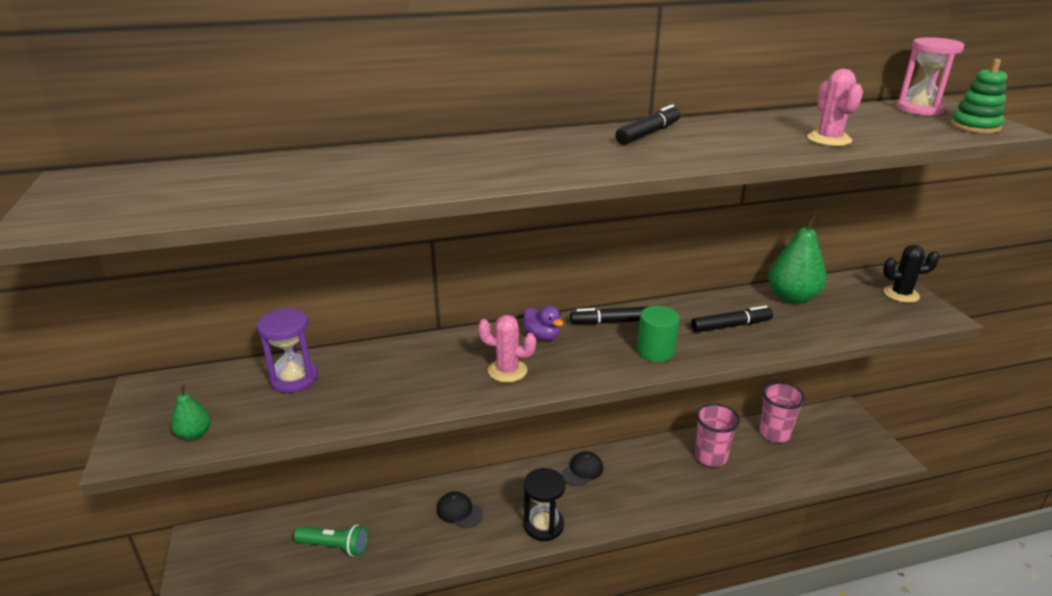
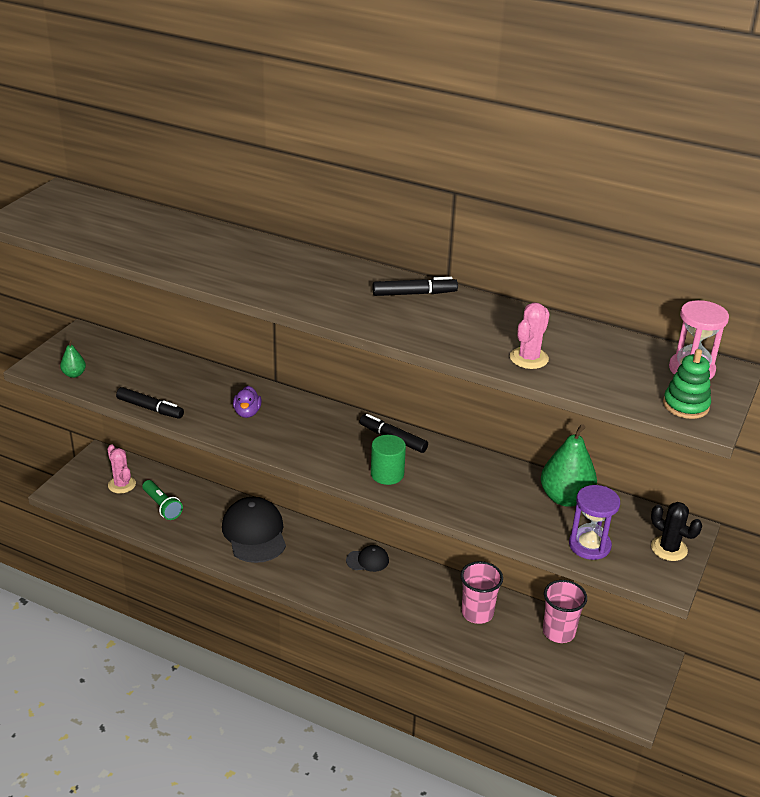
camera: 40 degrees right, 5 degrees up
(294, 379) = (155, 369): purple hourglass -> purple hourglass (589, 545)
(459, 511) = (254, 533): black cap -> black cap, size x2.01
(507, 371) = (274, 432): pink cactus -> pink cactus (122, 484)
(542, 336) = (331, 422): purple duck -> purple duck (247, 412)
(543, 525) = (295, 576): black hourglass -> none
(730, 326) = (473, 489): black marker -> black marker (150, 408)

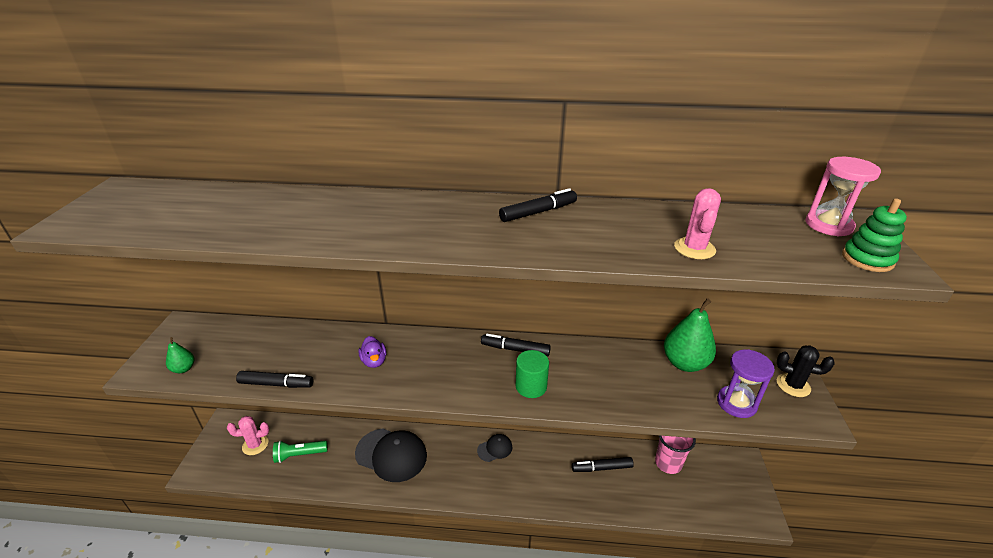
camera: 20 degrees left, 0 degrees up
(122, 484) = (255, 445): pink cactus -> pink cactus turned 45 degrees counterclockwise
(162, 506) = (299, 455): green flashlight -> green flashlight turned 135 degrees clockwise
(254, 533) = (391, 454): black cap -> black cap turned 150 degrees clockwise
(477, 613) = (602, 468): pink cup -> black marker

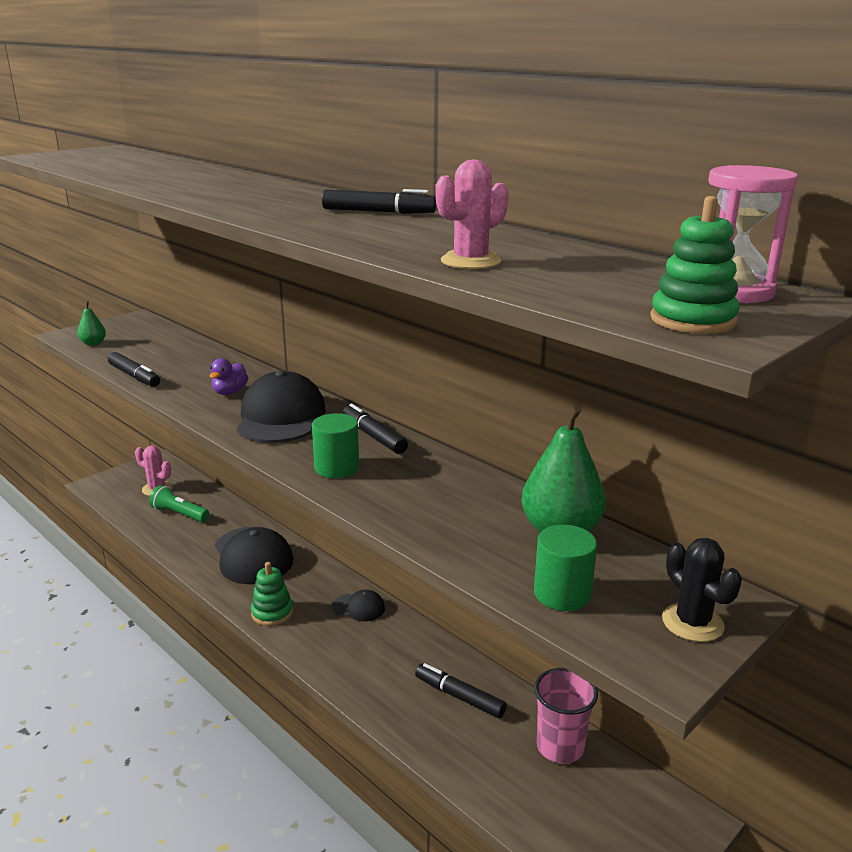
camera: 40 degrees right, 10 degrees down
(440, 364) = (280, 417): none -> black cap
(452, 486) = (272, 613): none -> green stacking toy
(736, 403) = (562, 594): purple hourglass -> green cylinder

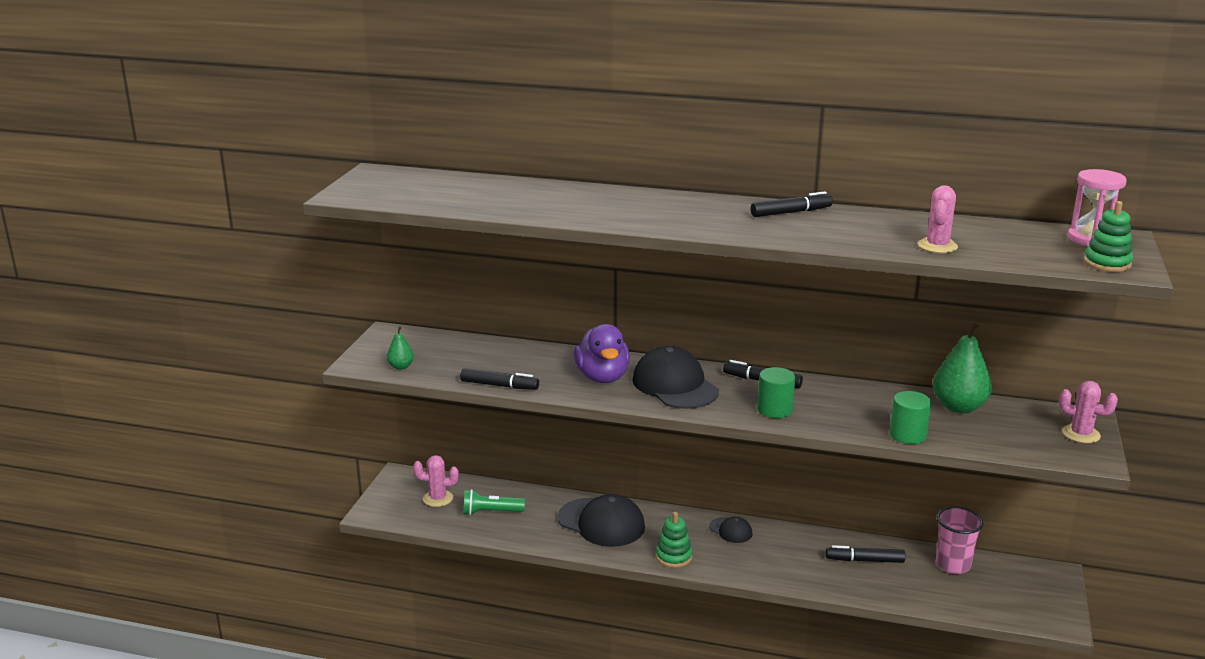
camera: 30 degrees left, 0 degrees up
(230, 392) = (602, 377): purple duck -> purple duck, size x1.84
(358, 607) = (730, 530): black cap -> black cap turned 60 degrees clockwise
(562, 594) = (1006, 441): green cylinder -> green cylinder (908, 435)
(692, 622) = (1081, 434): black cactus -> pink cactus

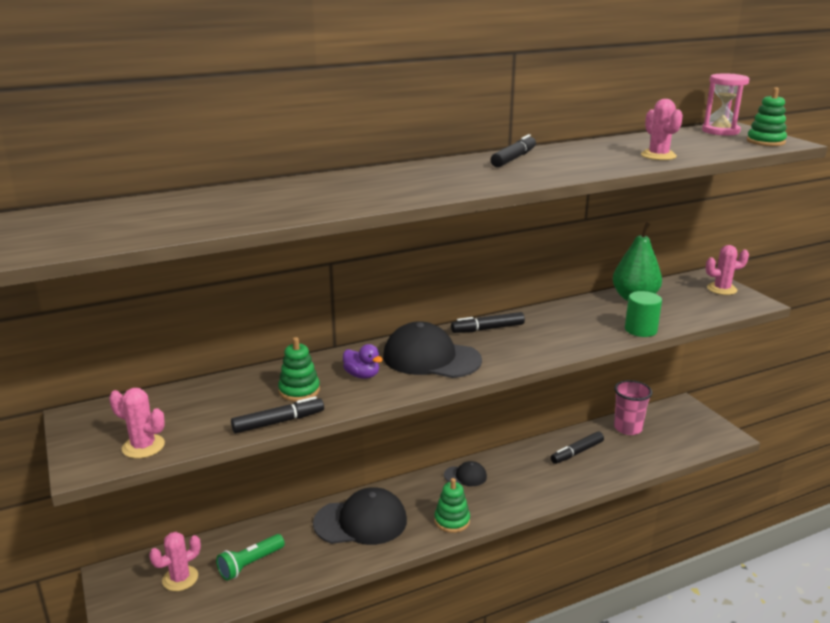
camera: 40 degrees left, 0 degrees up
(401, 367) = (143, 446): green pear -> pink cactus
(542, 370) = (299, 391): none -> green stacking toy
(602, 377) = (362, 375): purple duck -> purple duck, size x0.54
(774, 410) = (532, 347): green cylinder -> none

